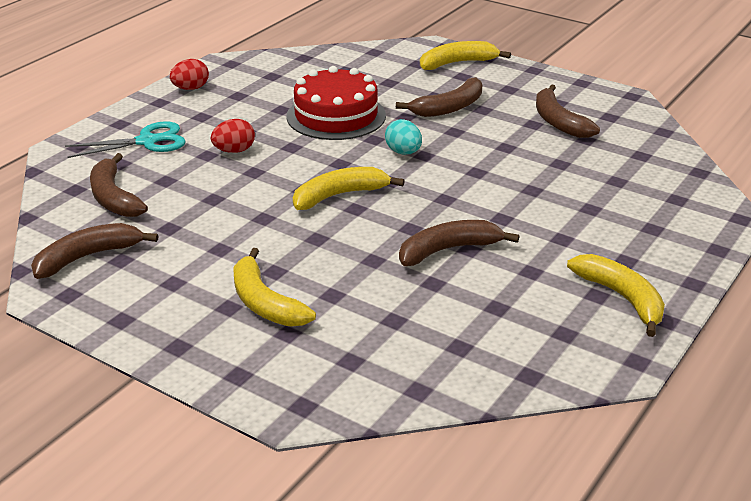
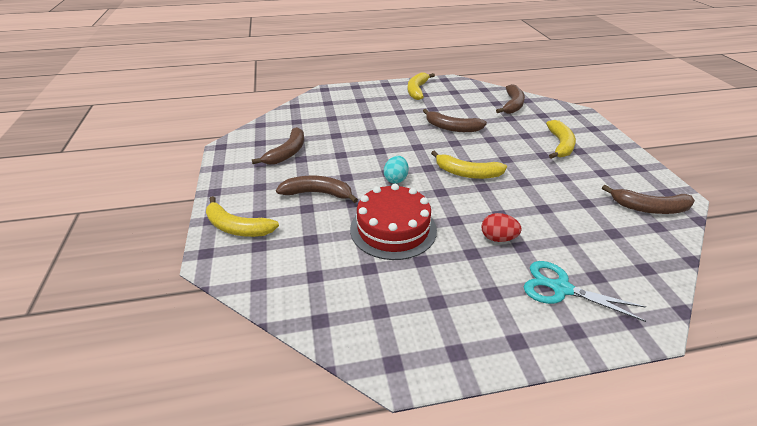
camera: 135 degrees left, 5 degrees up
(114, 198) = (615, 244): brown banana -> brown banana (512, 105)
(190, 88) = (471, 343): red egg -> none

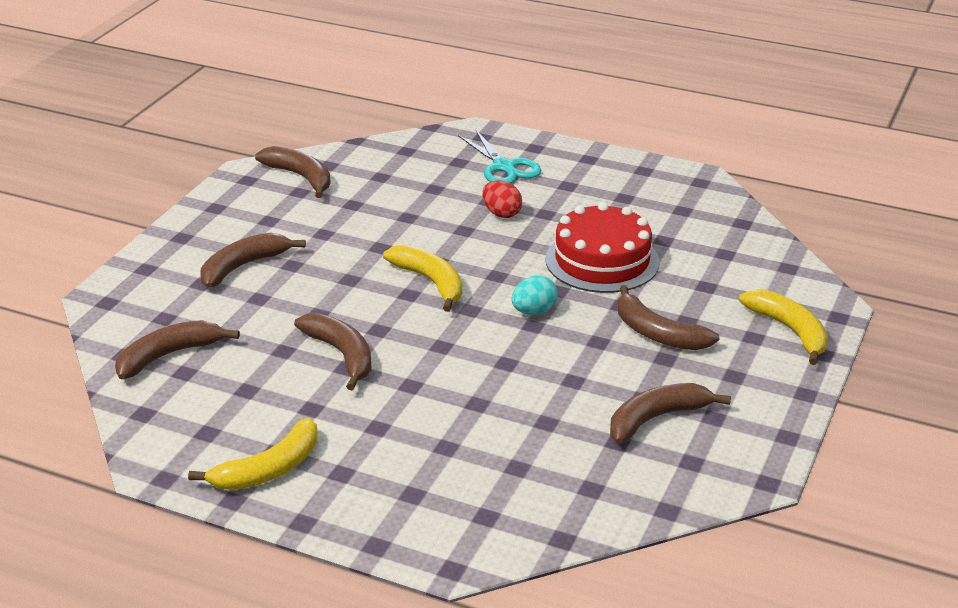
camera: 145 degrees left, 5 degrees down
(560, 145) = (243, 266): yellow banana -> brown banana

